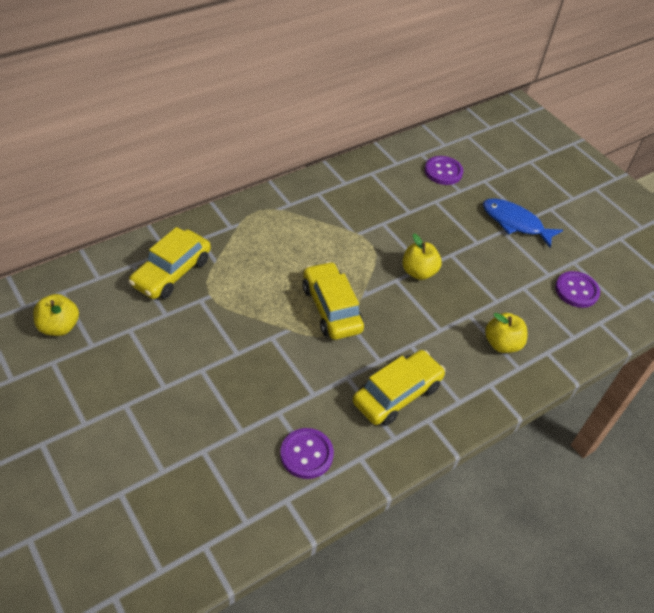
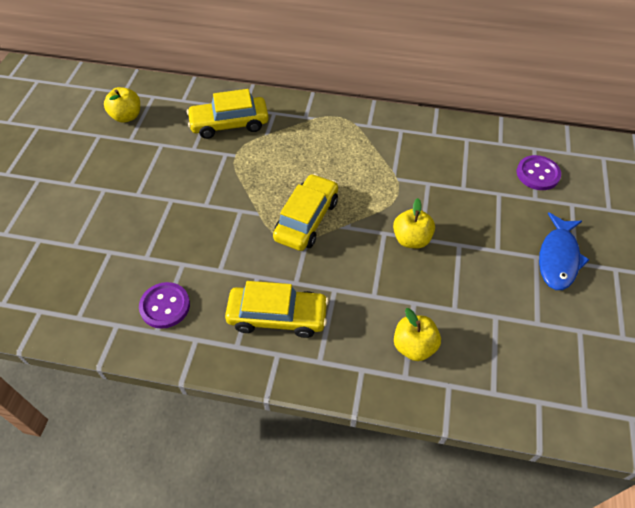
camera: 50 degrees right, 5 degrees up
(515, 223) = (558, 258): blue fish -> blue fish turned 150 degrees counterclockwise
(576, 290) = (549, 357): purple button -> none

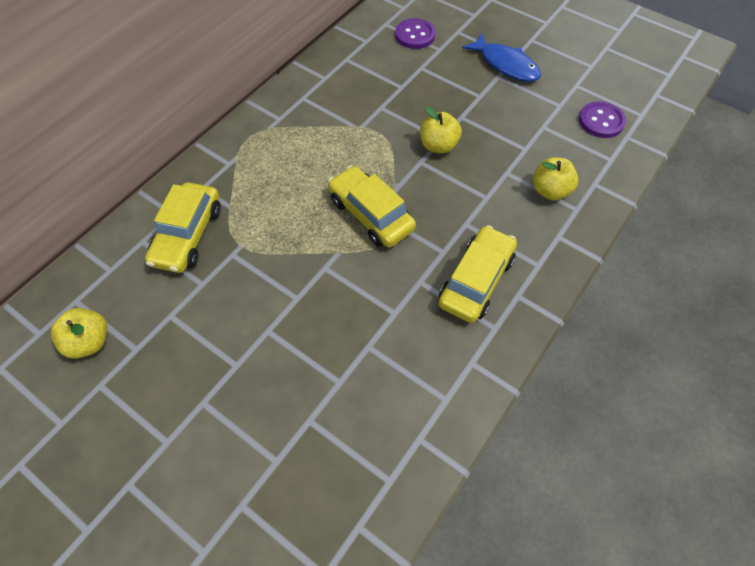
camera: 65 degrees left, 5 degrees up
(165, 306) = (417, 380): purple button -> purple button (601, 121)

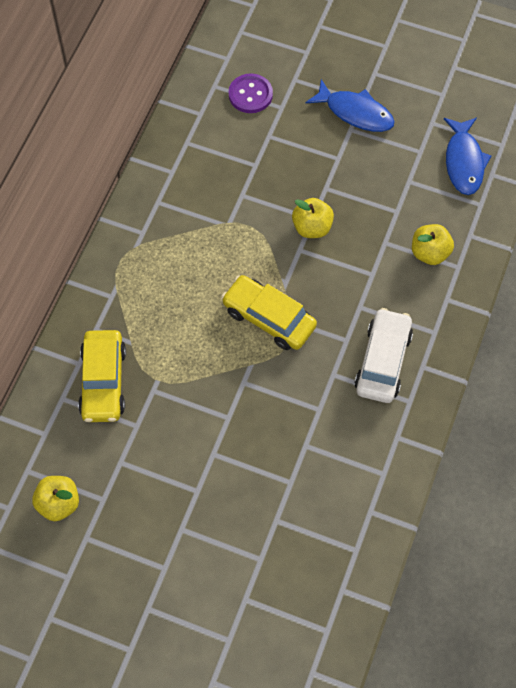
camera: 15 degrees left, 5 degrees up
(476, 281) = (383, 361): yellow car -> white car
(601, 121) = (464, 162): purple button -> blue fish

